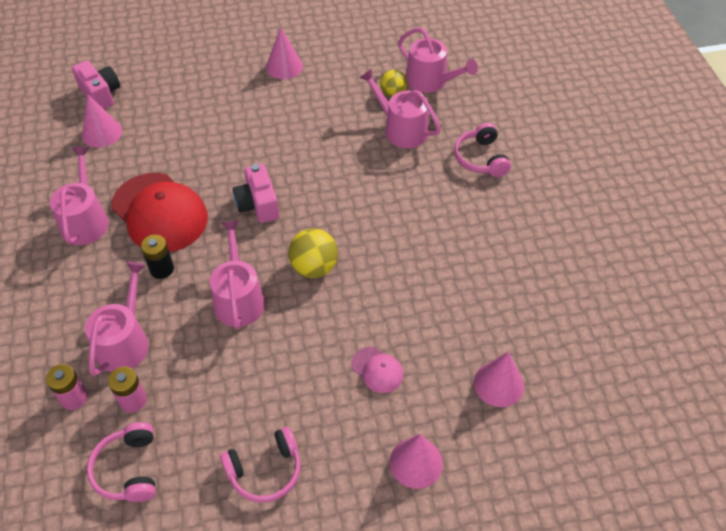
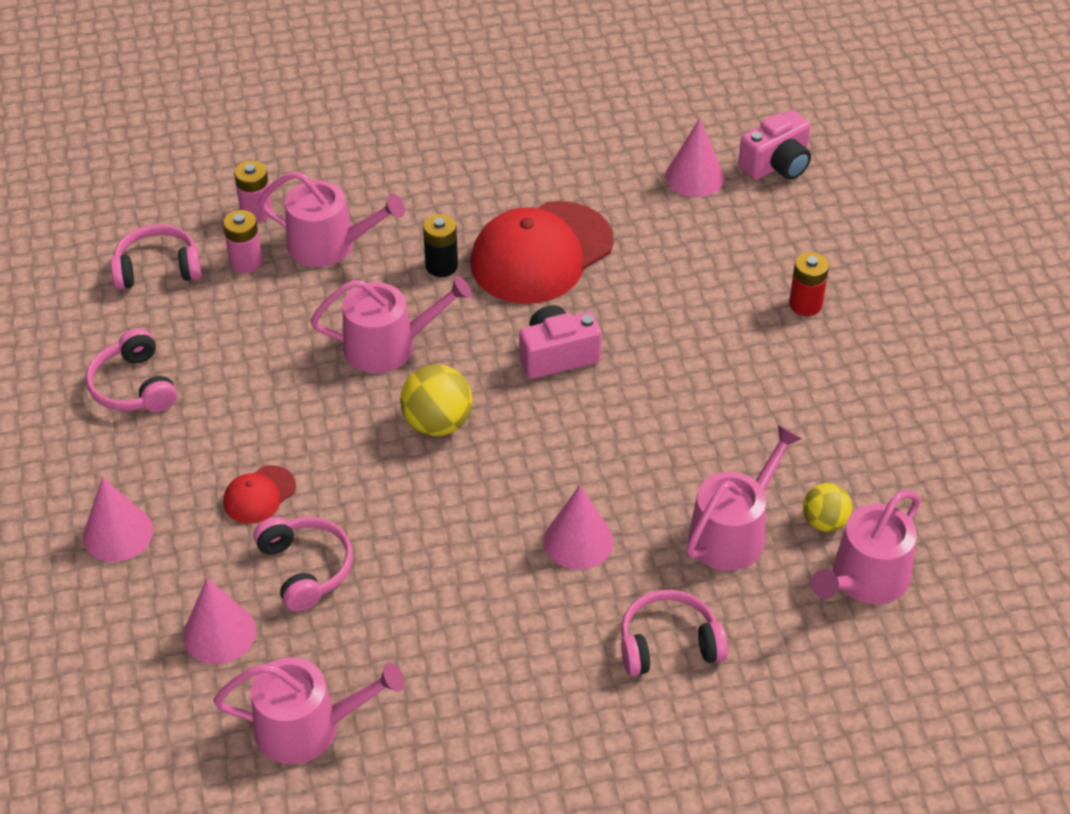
camera: 90 degrees right, 5 degrees down
(85, 220) = (527, 184): pink watering can -> pink watering can (308, 727)
(227, 90) = (805, 304): none -> red battery
(284, 66) = (874, 372): pink cone -> pink cone (578, 541)
(377, 370) = (259, 495): pink cap -> red cap
(440, 336) = (306, 568): none -> pink headphones

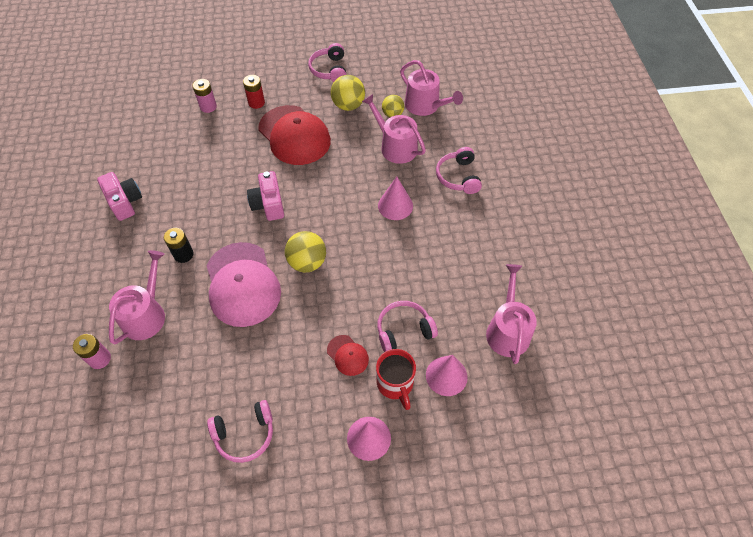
camera: 85 degrees left, 10 degrees up
(157, 268) = (135, 423): pink headphones -> pink headphones (329, 70)
(206, 562) = (395, 384): none -> red mug
(246, 262) = (146, 365): pink battery -> pink battery (208, 107)
(388, 346) = (242, 284): pink watering can -> pink cap
(541, 253) = (188, 206): red cap -> red cap (294, 135)
(694, 177) = (150, 134): pink cone -> none
(776, 165) = (153, 100): pink camera -> pink camera (125, 202)
(833, 446) = (348, 105): none -> yellow ball

